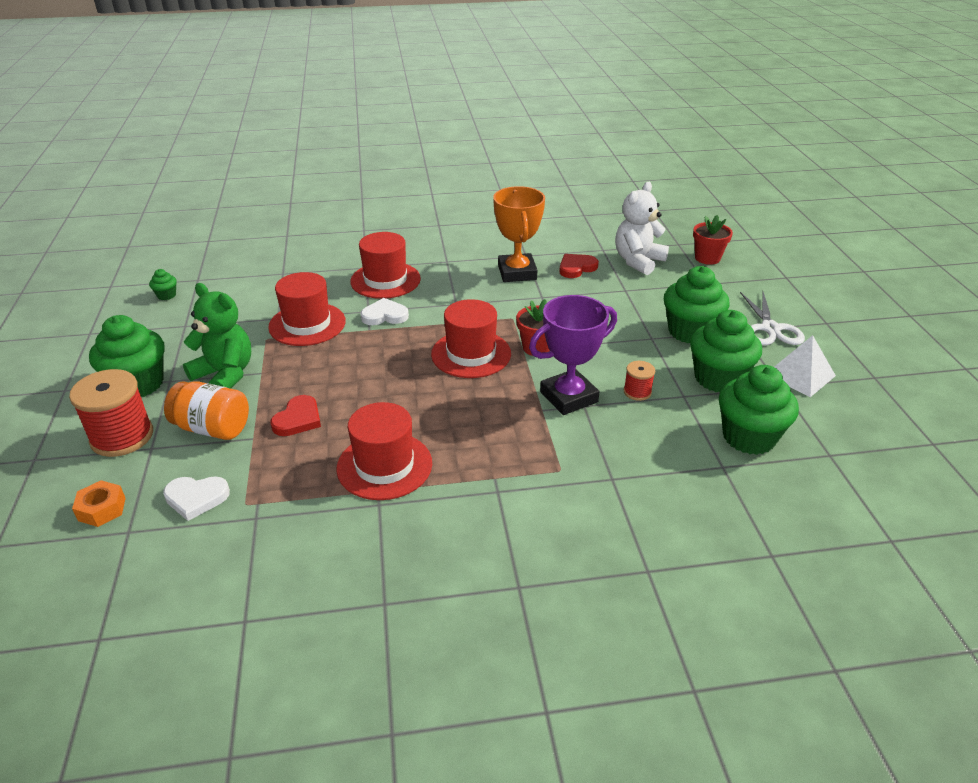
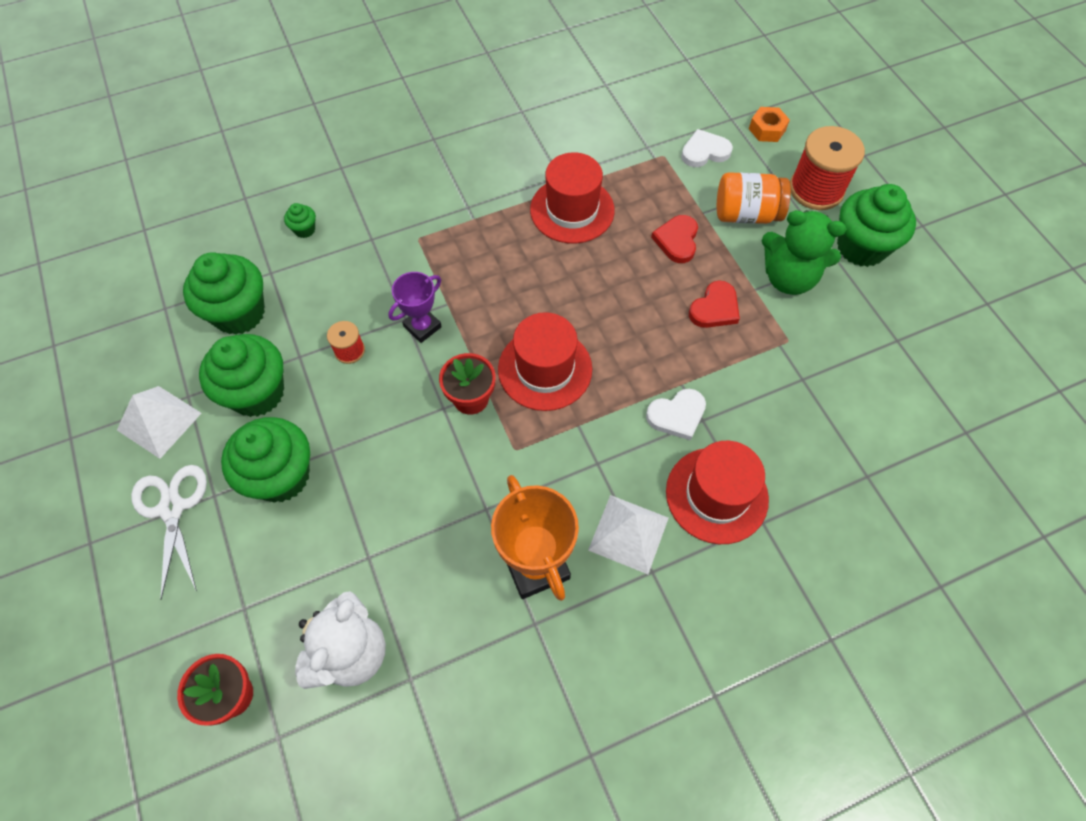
camera: 165 degrees right, 25 degrees up
(166, 295) = (972, 389): green cupcake -> green cupcake (304, 229)
(307, 324) = (760, 376): red hat -> none
(452, 275) = (628, 533): none -> white pyramid
(568, 397) = (422, 327): purple trophy -> purple trophy, size x0.61
(576, 268) = (447, 604): red heart -> red heart (715, 308)

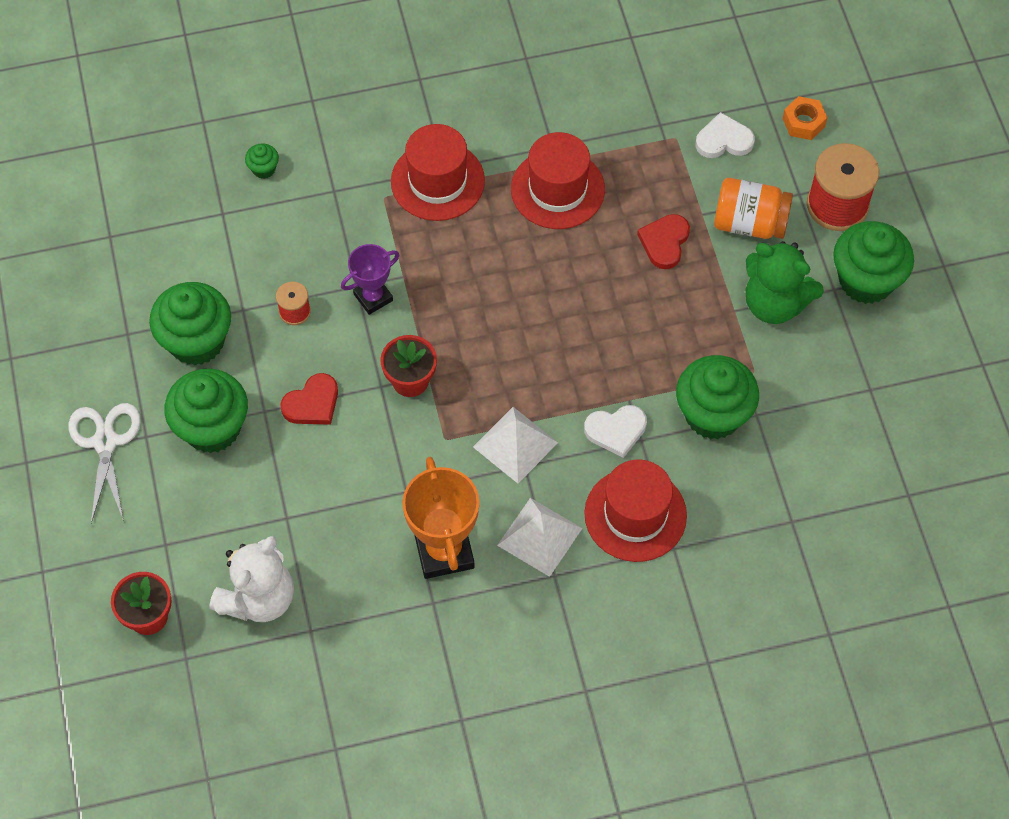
camera: 10 degrees right, 0 degrees up
(159, 421) = (98, 355): white pyramid -> white pyramid (515, 444)
(239, 313) = (186, 253): green cupcake -> green cupcake (713, 414)
(545, 369) = (491, 362): red hat -> red hat (437, 181)
(715, 308) = (685, 325): red heart -> red heart (312, 403)

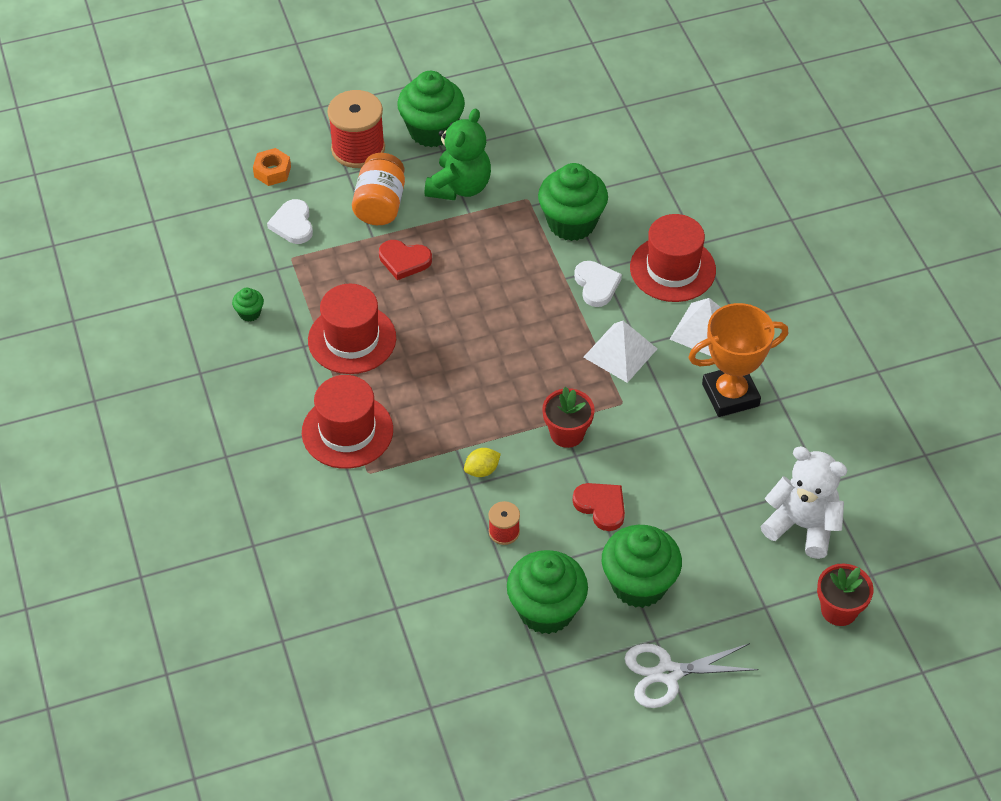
camera: 95 degrees left, 10 degrees down
(263, 169) = (340, 577): green cupcake -> green cupcake (249, 313)
(373, 297) = (482, 470): purple trophy -> yellow lemon

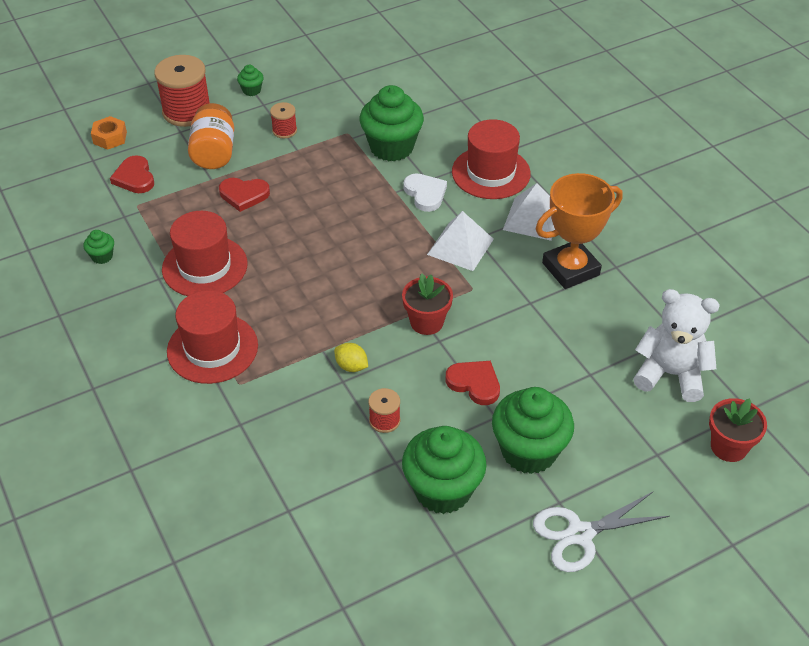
camera: 10 degrees left, 5 degrees down
(293, 224) = (134, 177): white heart -> red heart
(432, 131) = (251, 90): green cupcake -> green cupcake, size x0.44
(459, 187) = (284, 130): green teddy bear -> red spool
(482, 470) = (351, 366): yellow lemon -> yellow lemon turned 75 degrees clockwise

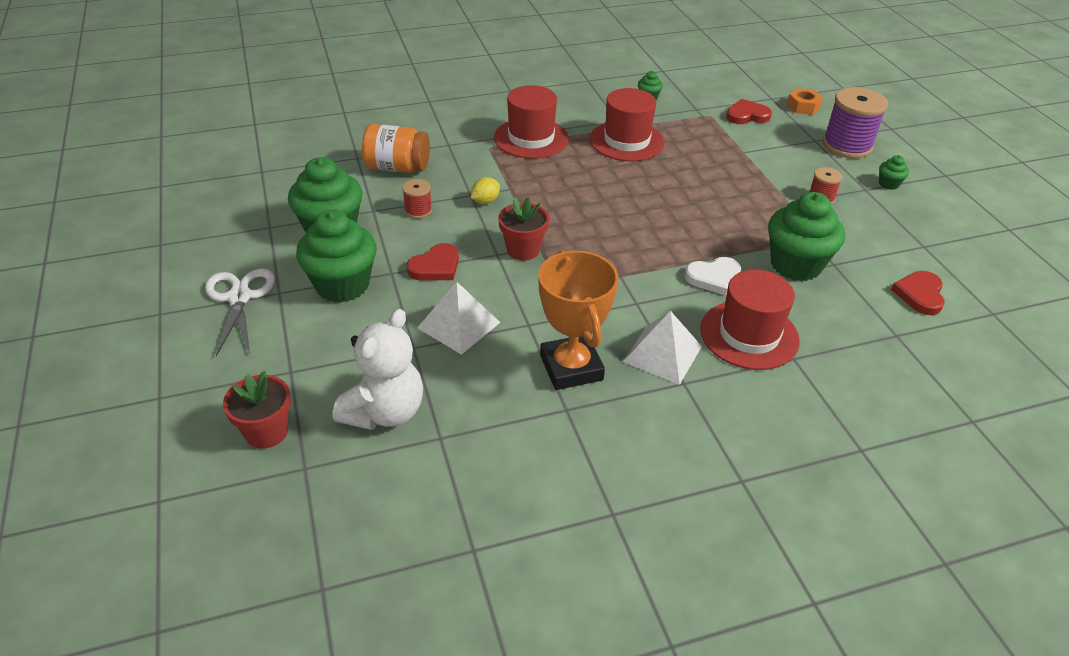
camera: 100 degrees right, 5 degrees down
(187, 111) = (847, 145): red spool -> purple spool
(214, 153) = (783, 156): orange jar -> orange jar (397, 167)
(244, 195) = (719, 166): red heart -> red heart (920, 295)
(460, 246) = (625, 289): white pyramid -> white pyramid (458, 325)

